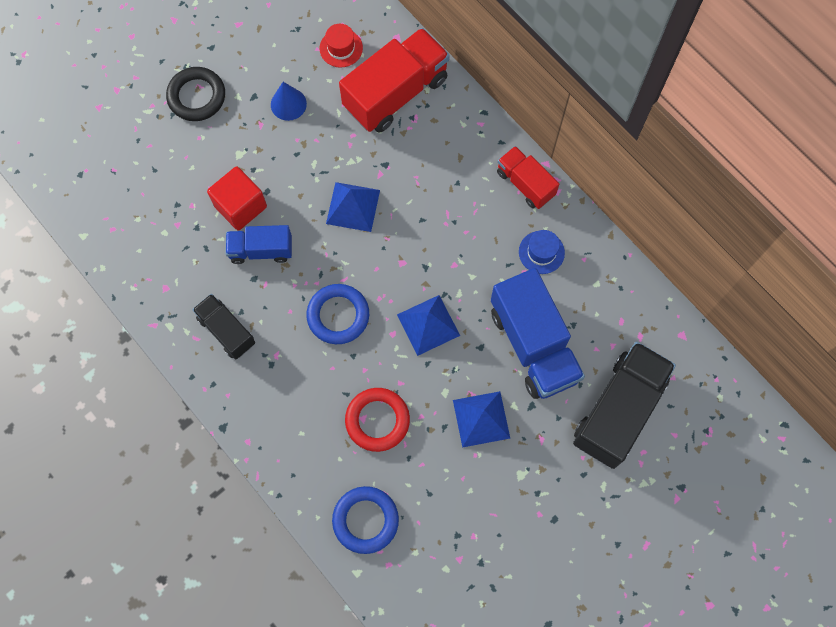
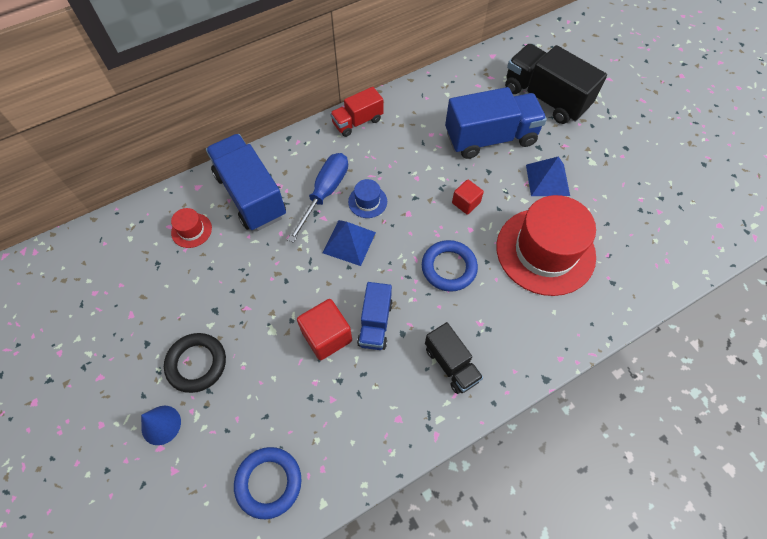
camera: 80 degrees left, 10 degrees down
(226, 331) = (451, 364): black truck -> black truck turned 90 degrees counterclockwise
(288, 104) = (233, 281): blue cone -> blue cone (161, 425)
(365, 520) = (631, 272): blue ring -> blue ring (269, 482)
(377, 420) = (545, 251): red ring -> red hat
(396, 93) = (251, 195): red truck -> blue truck
(413, 168) = (325, 193): none -> blue screwdriver
(428, 325) = (466, 203): blue pyramid -> red cube
(541, 252) = (416, 121): blue hat -> blue hat (367, 201)

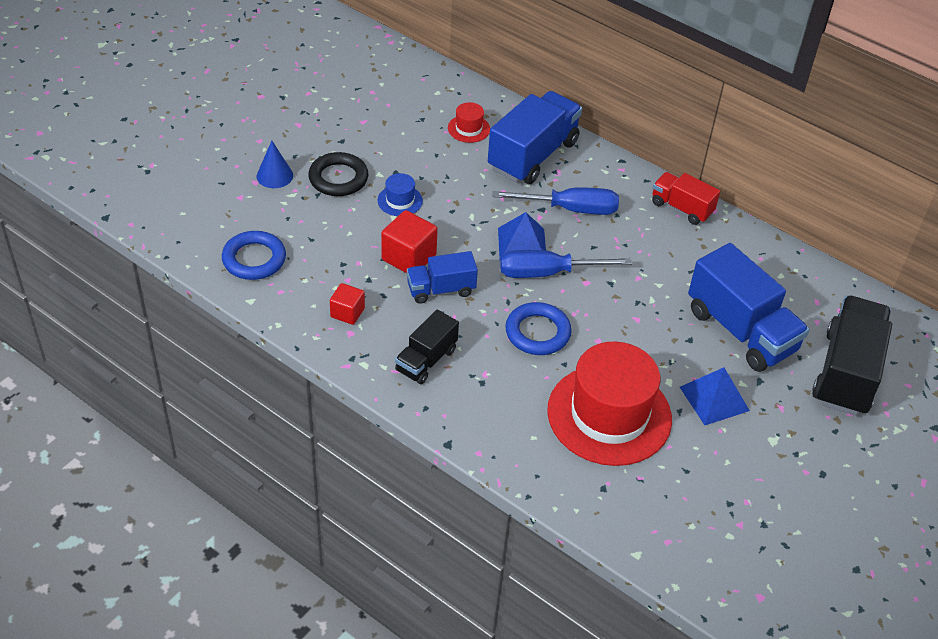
camera: 65 degrees right, 15 degrees down
(367, 201) = (580, 245): blue hat -> blue hat (400, 201)
(388, 236) = (547, 273): none -> blue screwdriver
(466, 203) = (631, 328): red cube -> red cube (347, 312)

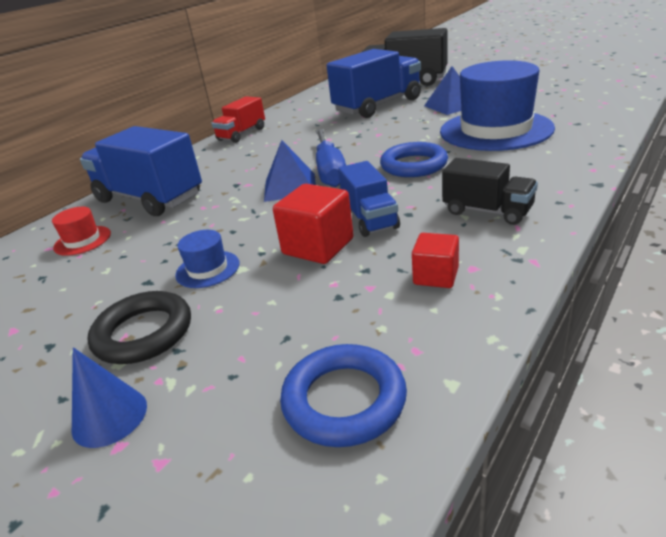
camera: 85 degrees left, 15 degrees down
(570, 209) = (238, 172): blue screwdriver -> none
(609, 415) = (495, 130): red hat -> blue hat

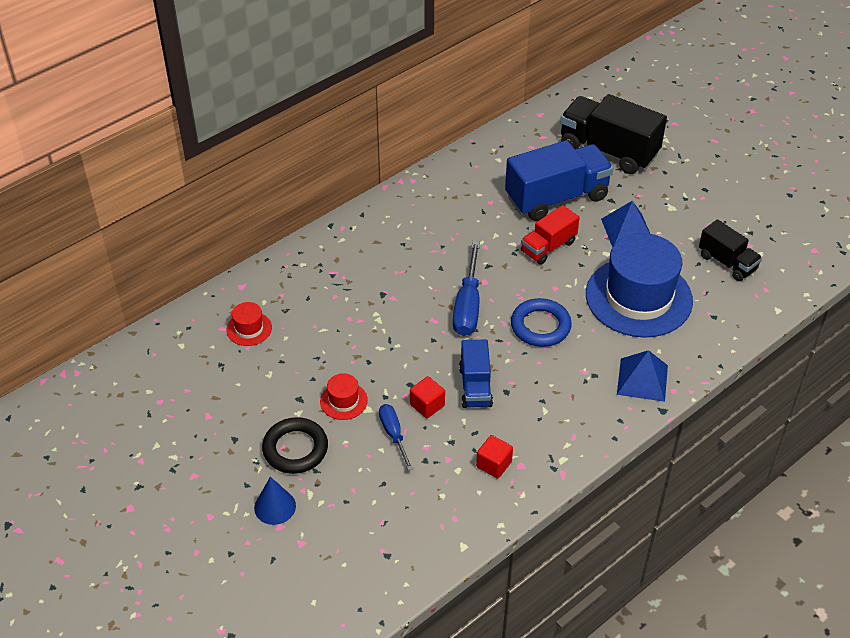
camera: 10 degrees right, 15 degrees up
(149, 198) = (305, 286): blue truck -> none
(207, 269) = (343, 401): blue hat -> red hat
(242, 134) = (404, 199): red truck -> red truck (548, 247)
(284, 283) = (393, 434): none -> blue screwdriver
(290, 187) = (427, 317): blue pyramid -> blue pyramid (642, 379)
(318, 247) = (427, 405): red cube -> red cube, size x0.62
(344, 400) = (403, 537): blue ring -> none
(487, 211) = (563, 411): black truck -> black truck (727, 262)

